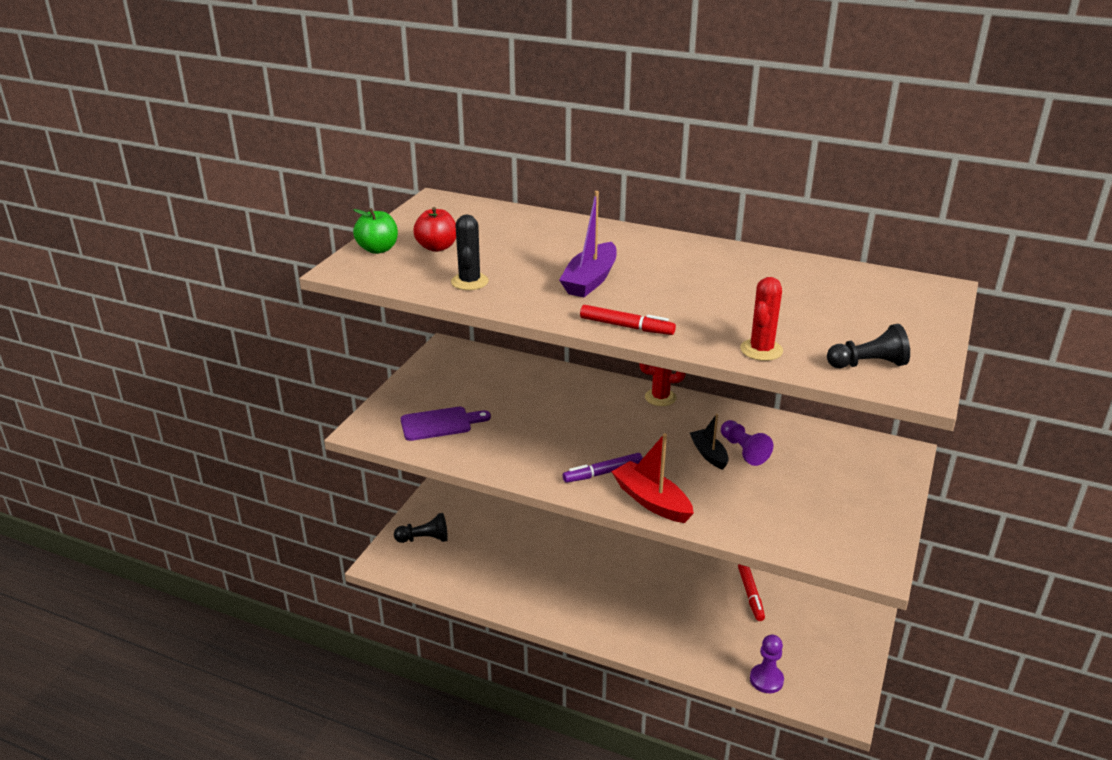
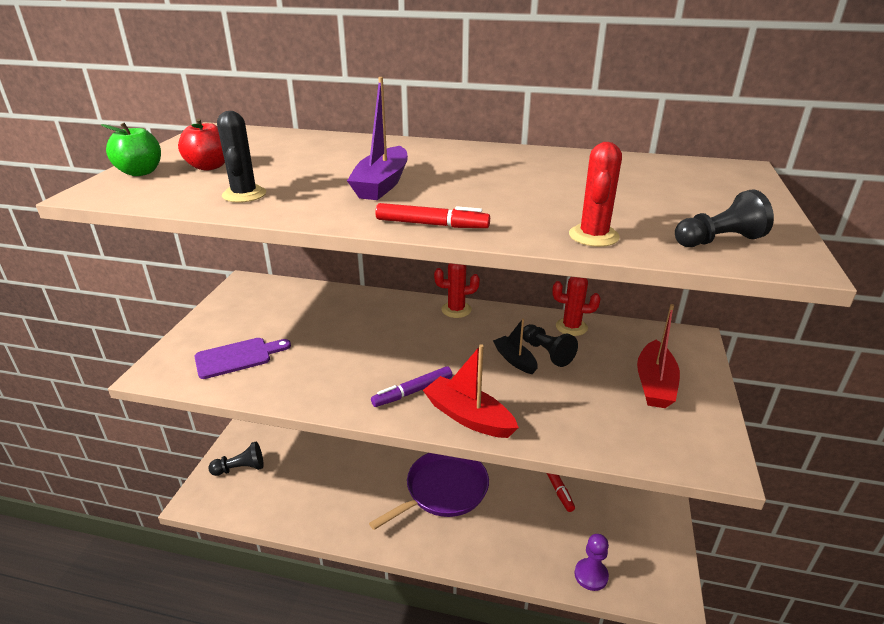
camera: 10 degrees left, 0 degrees up
(630, 585) = (443, 490): none -> purple pan
(743, 451) = (547, 353): purple pawn -> black pawn
(777, 427) = (571, 327): none -> red cactus
(843, 492) = (654, 384): none -> red boat

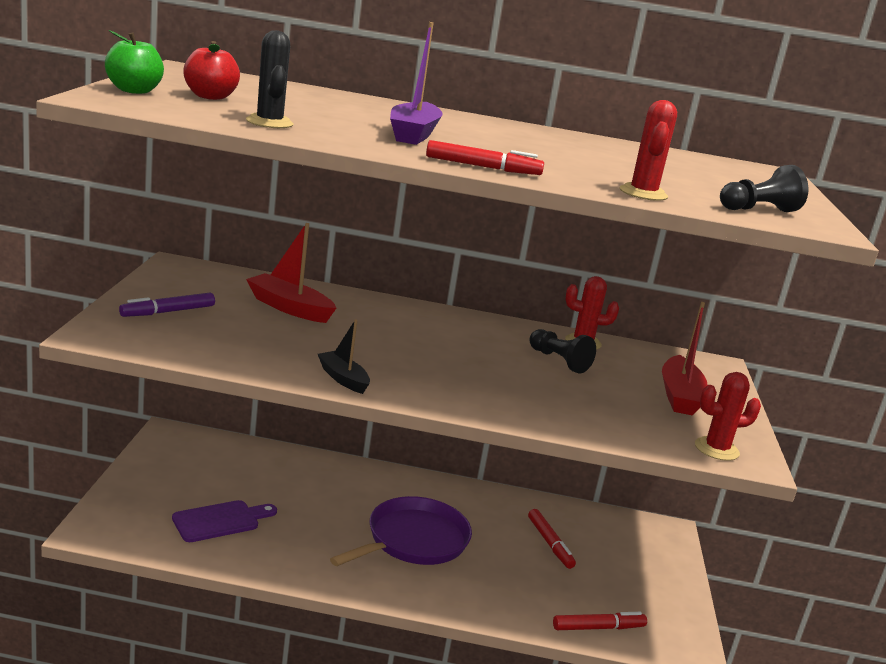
camera: 10 degrees left, 10 degrees down
(237, 357) = (194, 331): purple cutting board -> purple cutting board (220, 521)
(240, 468) = (145, 502): black pawn -> none
(413, 392) = (414, 379): purple marker -> purple marker (168, 312)
(456, 310) = (447, 315): red cactus -> red cactus (716, 449)
(468, 417) = (482, 404): red boat -> red boat (289, 308)
(515, 360) = (524, 363): black boat -> black boat (343, 379)
(591, 575) = (598, 627): purple pawn -> red marker

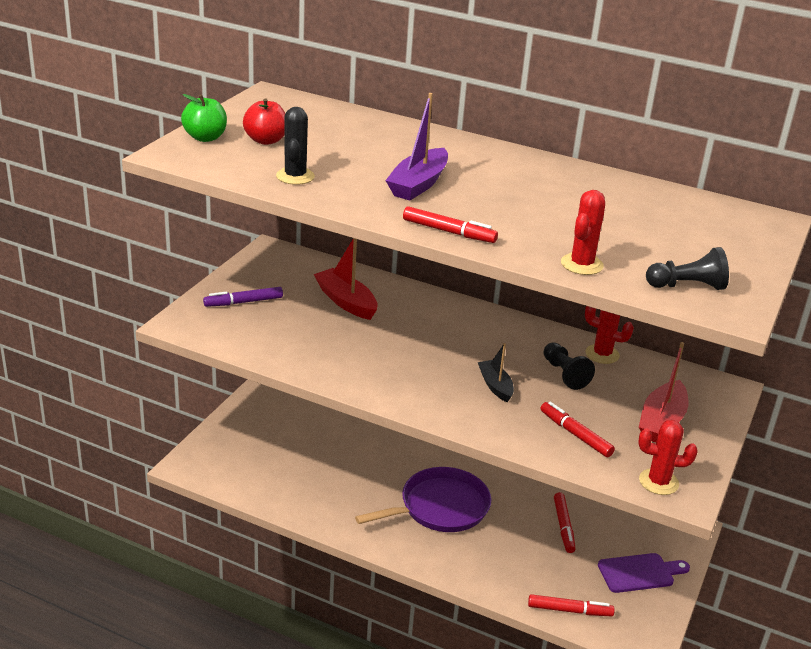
camera: 20 degrees right, 10 degrees up
(220, 521) = (286, 469): purple cutting board -> purple cutting board (639, 573)
(343, 379) = (357, 380): black boat -> black boat (495, 386)
(606, 413) = (575, 434): none -> red marker

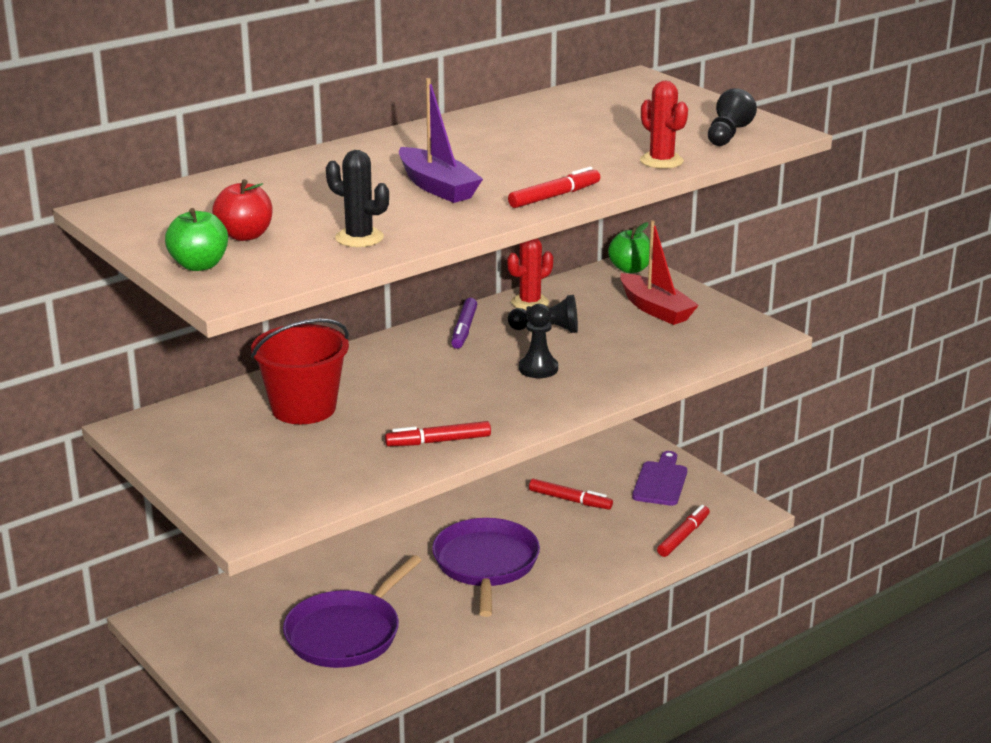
camera: 60 degrees left, 5 degrees down
(243, 302) = (238, 473): purple marker -> purple marker (464, 329)
(310, 467) = (346, 633): none -> purple pan
(346, 302) = (303, 408): red boat -> red bucket
(495, 386) = (538, 369): black boat -> black pawn
(575, 434) = (645, 353): red marker -> red marker (438, 441)
(658, 482) = (738, 338): red cactus -> none
(722, 390) = (630, 269): none -> green apple

